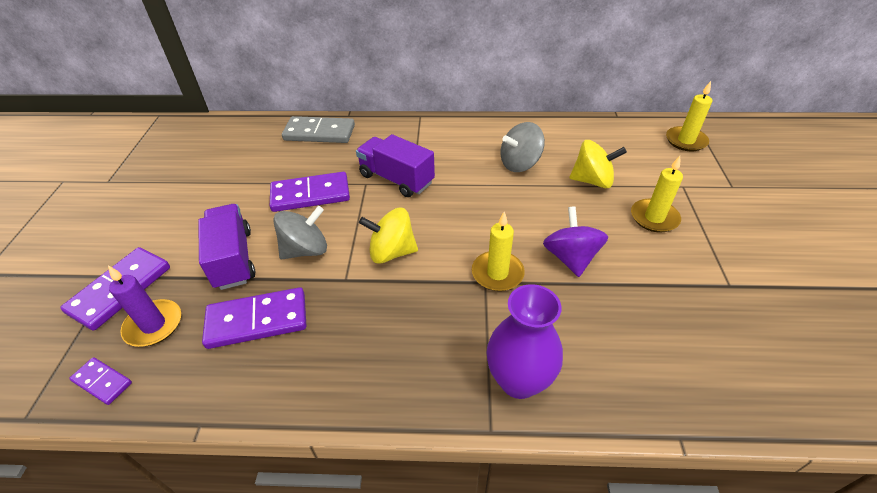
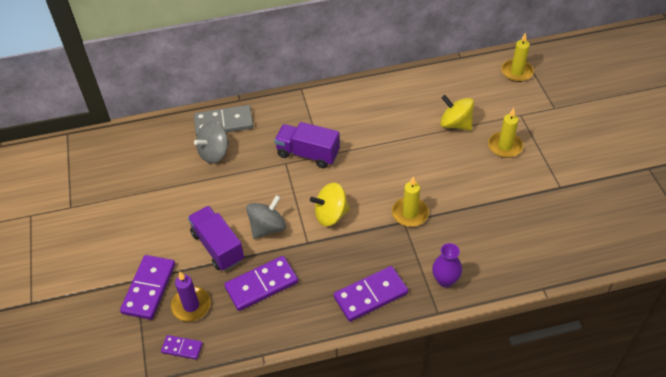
camera: 15 degrees left, 5 degrees up
(310, 194) = (247, 182): purple domino -> purple domino (370, 295)
(518, 380) = (445, 280): purple vase -> purple vase, size x0.66
(520, 164) = (397, 119): grey spinning top -> grey spinning top (214, 153)
(570, 258) = (455, 191): purple spinning top -> none
(592, 181) = (455, 124): yellow spinning top -> yellow spinning top turned 135 degrees counterclockwise

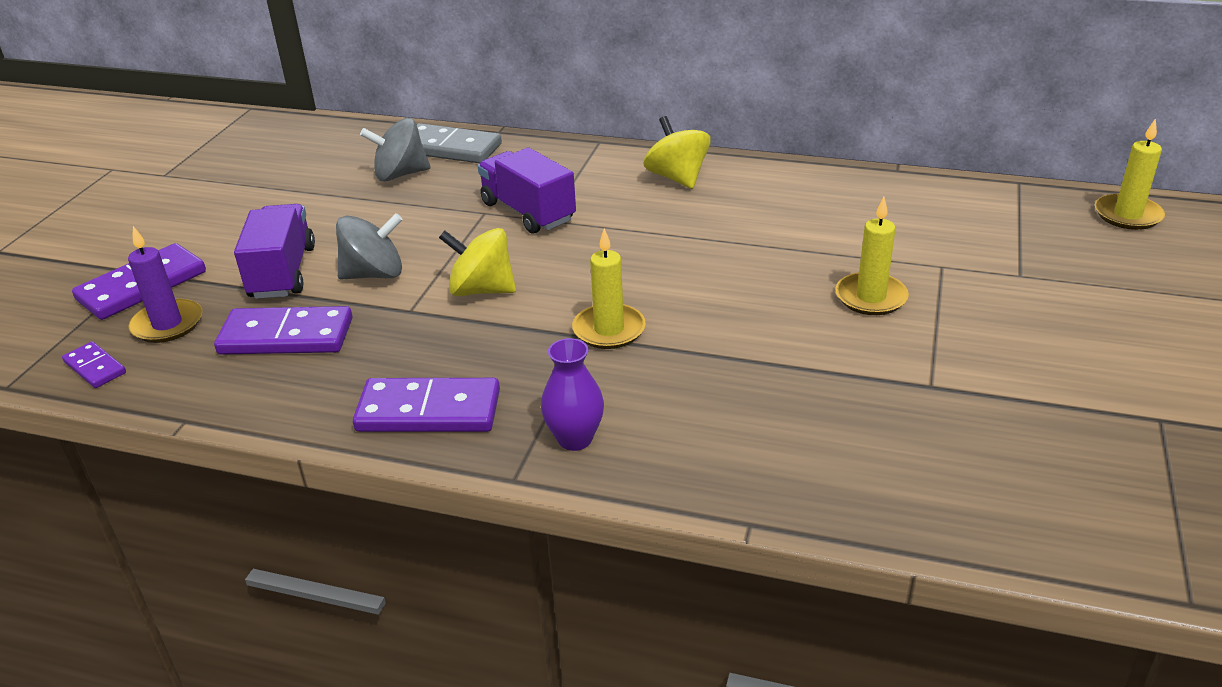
camera: 30 degrees right, 15 degrees down
(455, 124) = (806, 244): yellow spinning top -> yellow spinning top (677, 178)
(516, 72) = (986, 211): yellow candle -> yellow candle (1127, 215)

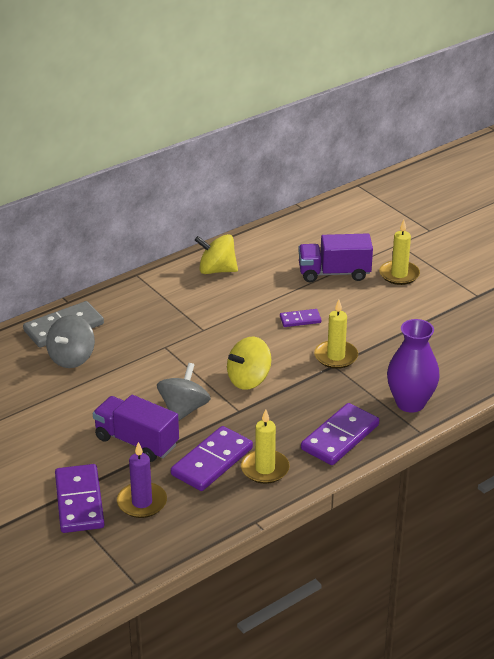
camera: 55 degrees left, 0 degrees up
(95, 367) = (158, 542): purple domino -> purple domino (300, 319)
(528, 212) = (185, 332): purple truck -> purple truck (334, 273)
(575, 439) = (410, 403): purple vase -> purple vase, size x1.50
(1127, 215) = (419, 178): yellow candle -> yellow candle (265, 469)

